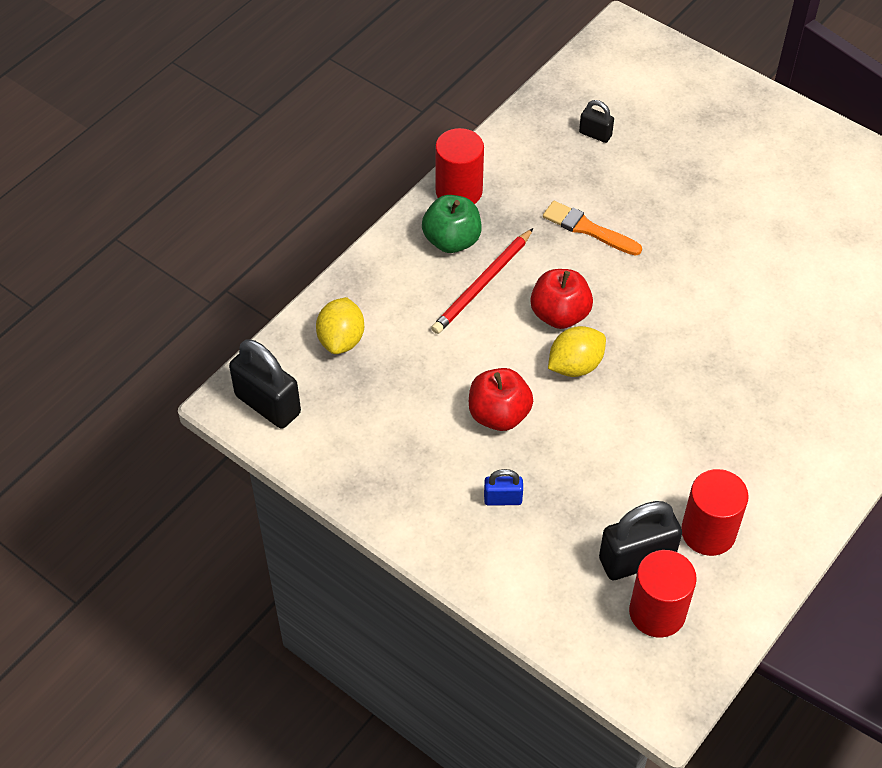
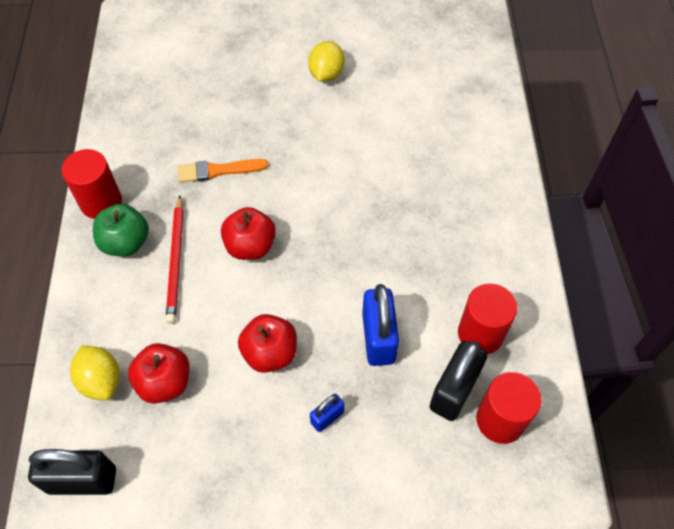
camera: 40 degrees left, 5 degrees up
(391, 376) = (165, 382): none -> red apple
(575, 365) = (292, 276): yellow lemon -> yellow lemon (326, 74)
(595, 134) = (167, 100): black padlock -> none
(607, 469) = (378, 338): none -> blue padlock

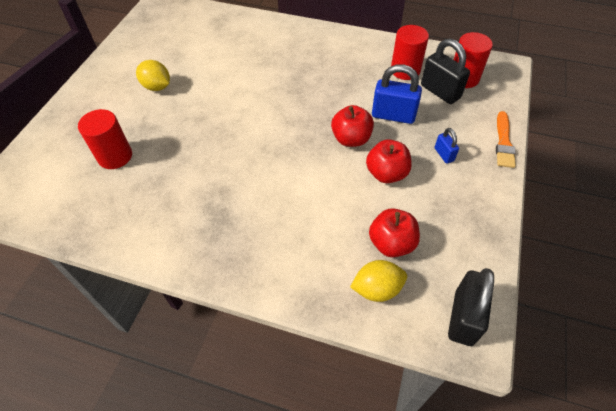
camera: 70 degrees left, 5 degrees down
(101, 202) = (194, 260): red cylinder -> red cylinder (115, 156)
(126, 243) = (248, 248): green apple -> none
(176, 261) = (283, 215): red pencil -> none
(218, 171) = (209, 170): orange brush -> orange brush (504, 142)
(250, 246) = (291, 165): red apple -> red apple (351, 139)

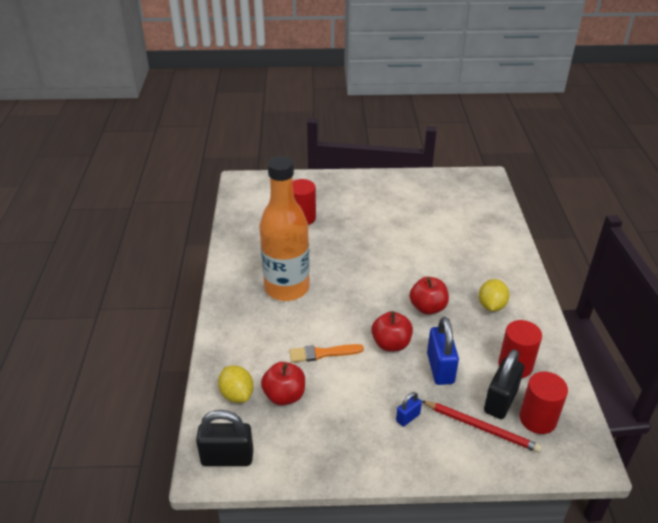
camera: 70 degrees right, 15 degrees down
(157, 87) = (384, 212): yellow lemon -> yellow lemon (491, 306)
(229, 201) = (287, 288): none -> orange bottle
(386, 173) = (361, 377): red apple -> red apple (427, 308)
(465, 112) = (481, 427): none -> red pencil
(504, 142) = (453, 468): orange brush -> orange brush (322, 353)

